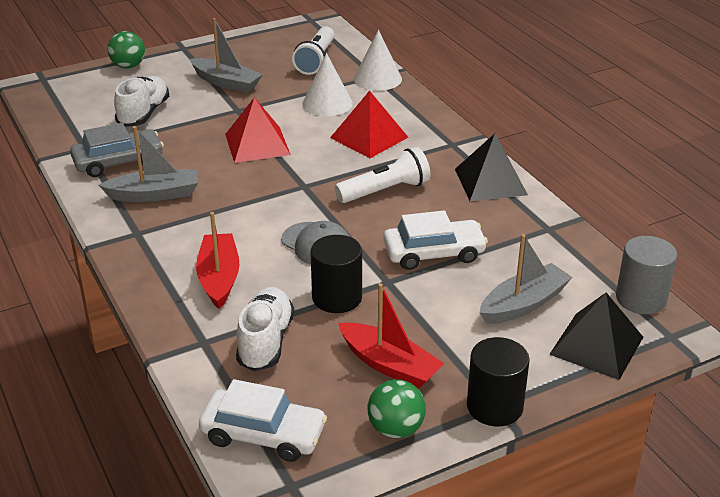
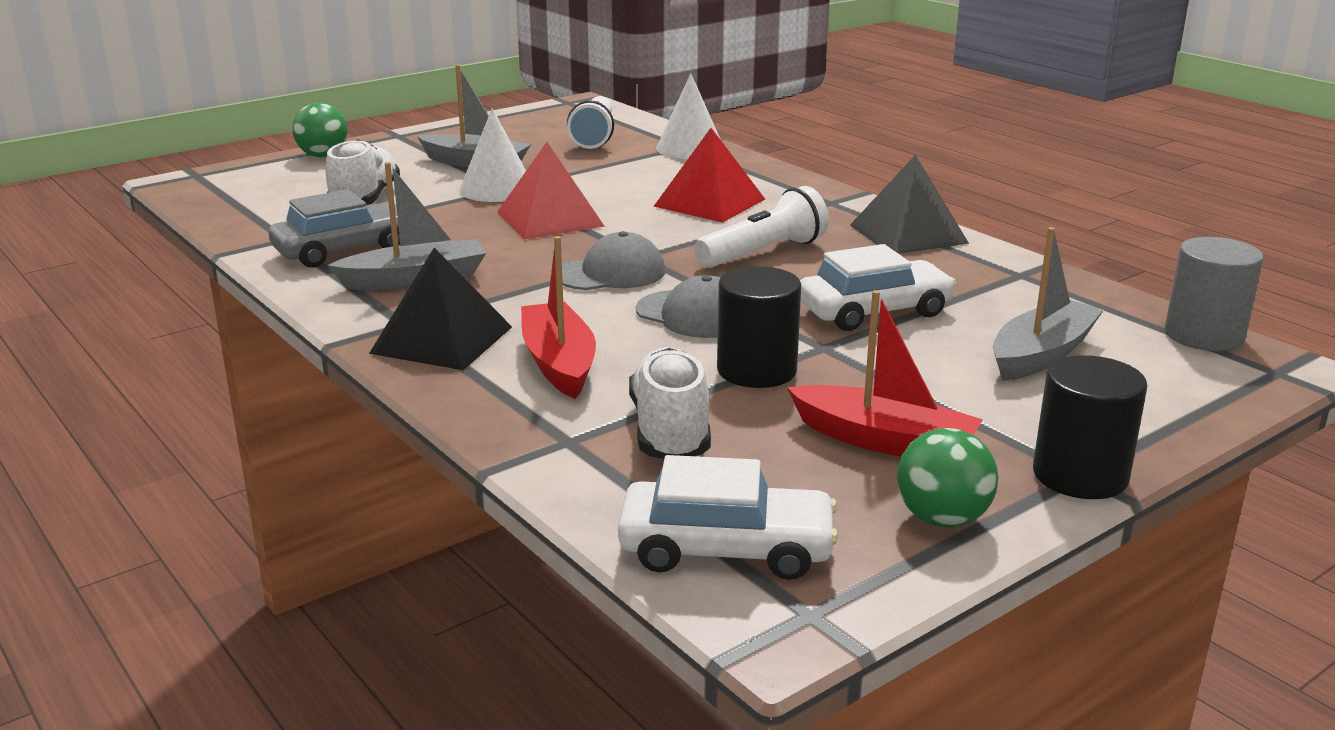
camera: 10 degrees left, 10 degrees down
(278, 200) = (610, 273): none -> grey cap
(327, 103) = (632, 174): white cone -> white cone (497, 189)
(596, 345) = (1180, 391): black pyramid -> black pyramid (442, 339)

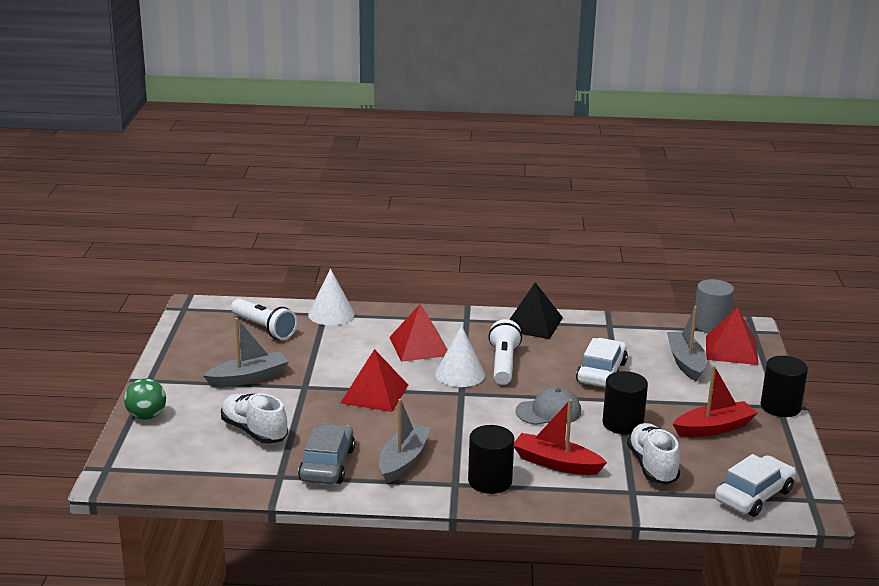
camera: 50 degrees left, 0 degrees up
(442, 339) = (490, 481): black pyramid -> black cylinder
(497, 189) = (303, 389): white cone -> white cone (460, 374)
(610, 273) = (472, 409): grey cap -> none
(670, 431) = (652, 466): white shoe -> white shoe turned 45 degrees clockwise
(942, 519) = (779, 446): green ball -> none
(1169, 374) = (731, 350): none -> red pyramid

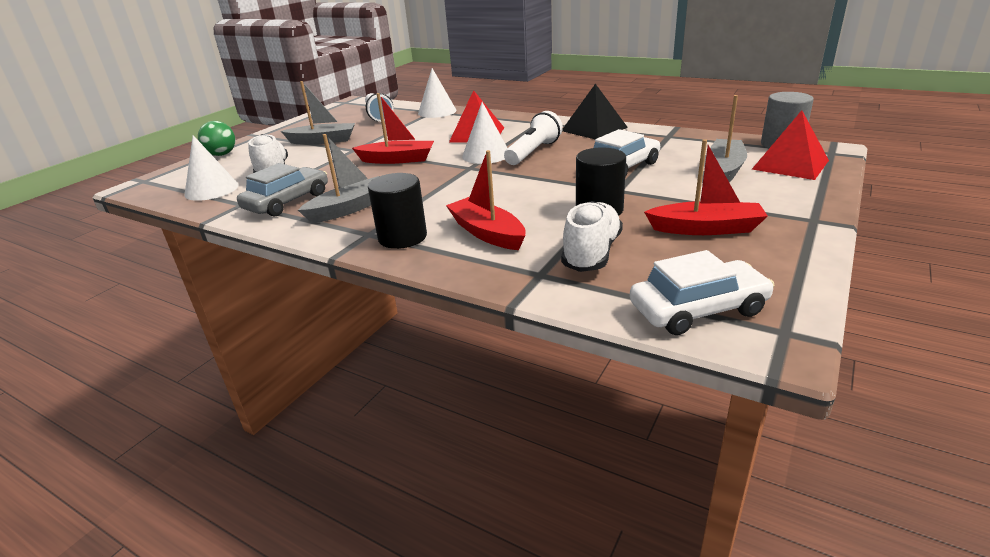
camera: 30 degrees right, 5 degrees up
(217, 465) = (211, 189): none -> white cone
(374, 394) = (397, 160): red pyramid -> red boat
(548, 411) = (532, 190): grey cap -> none
(780, 407) = (815, 220): black cylinder -> none

